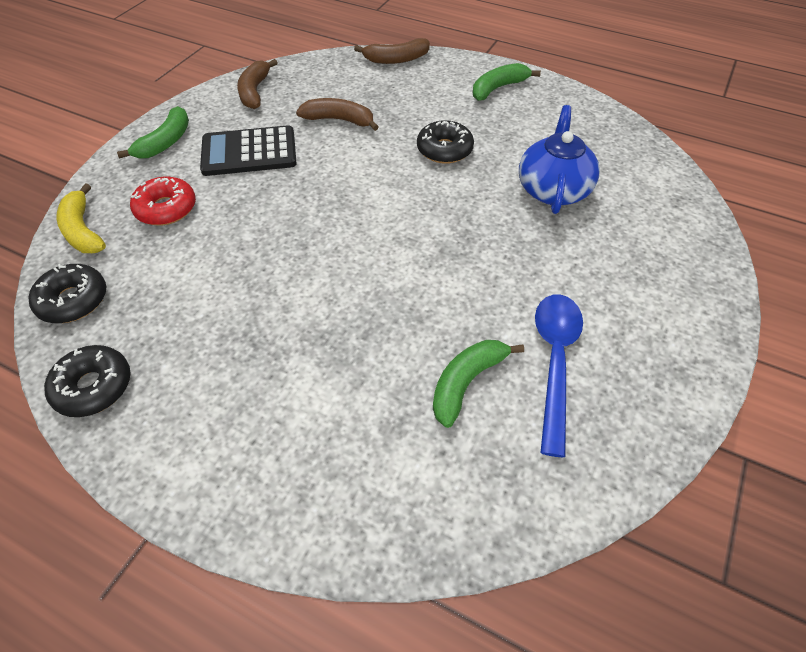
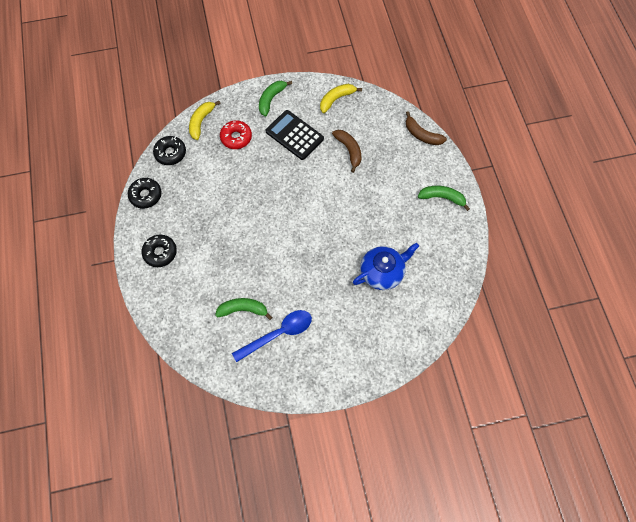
camera: 50 degrees right, 15 degrees up
(165, 142) = (271, 99): green banana -> green banana turned 135 degrees clockwise
(254, 91) = (336, 99): brown banana -> yellow banana
(444, 150) = (369, 209): black donut -> black donut (160, 253)

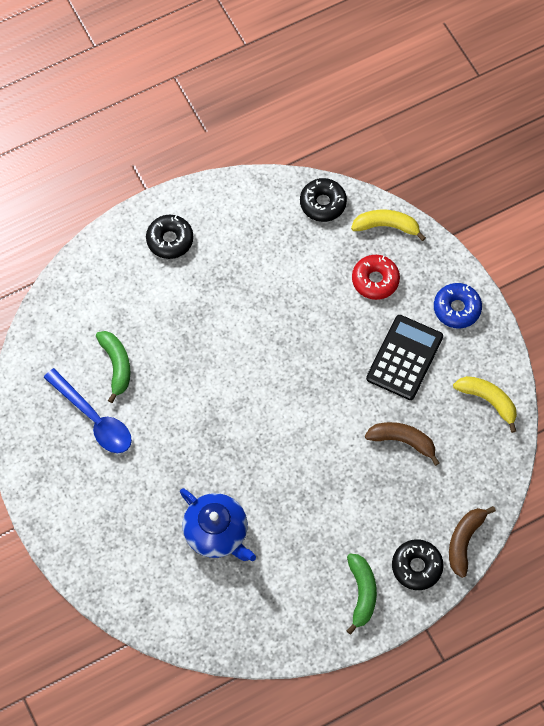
camera: 75 degrees right, 0 degrees up
(146, 195) = (248, 194): black donut -> black donut (416, 566)
(271, 99) = (457, 308): green banana -> blue donut
(349, 150) = (402, 441): brown banana -> brown banana turned 120 degrees counterclockwise

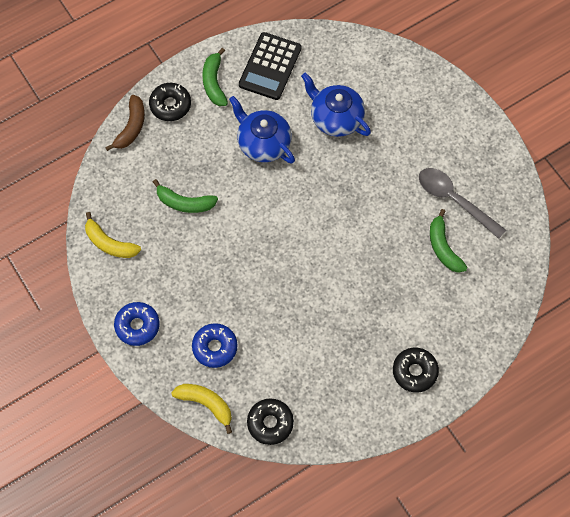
camera: 175 degrees right, 0 degrees up
(94, 418) = (454, 200): blue spoon -> grey spoon
(307, 507) = (263, 143): none -> blue teapot
(375, 280) = (215, 347): red donut -> blue donut
(386, 226) = (206, 404): yellow banana -> yellow banana turned 150 degrees counterclockwise
(402, 441) = (184, 203): brown banana -> green banana
(404, 358) = (185, 275): black calculator -> black calculator (270, 66)

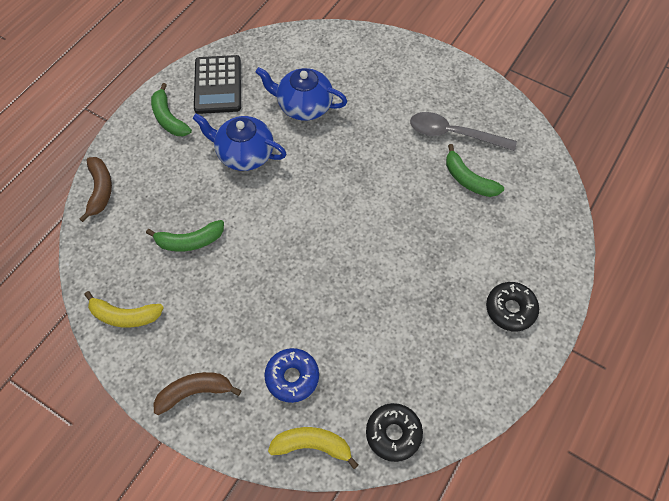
camera: 25 degrees left, 5 degrees down
(137, 326) = (194, 392): blue donut -> brown banana
(170, 105) = (133, 154): black donut -> none

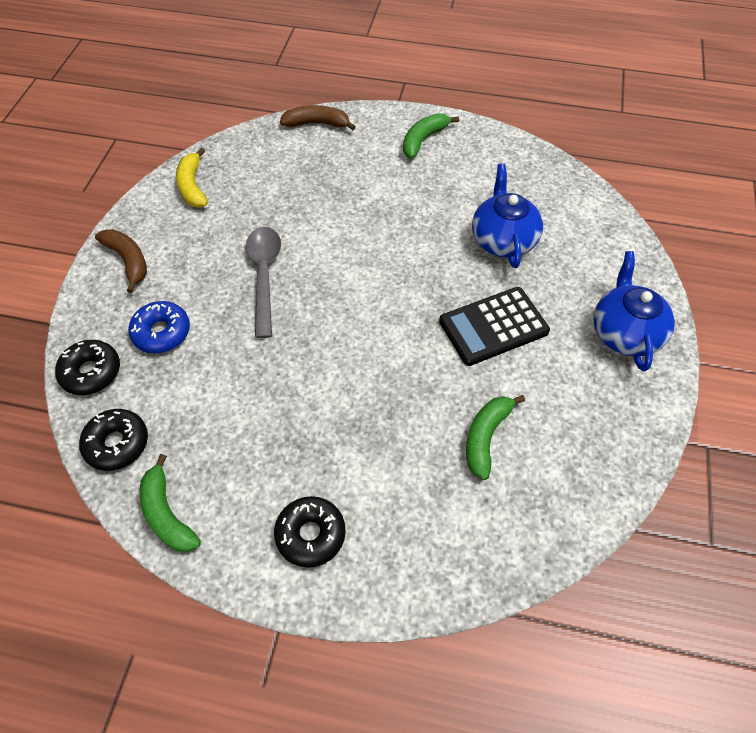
camera: 70 degrees right, 5 degrees down
(100, 190) = (317, 123): brown banana -> brown banana turned 150 degrees counterclockwise
(190, 241) = (287, 203): green banana -> green banana (167, 514)
(217, 85) = (487, 161): black calculator -> black calculator (493, 326)
(244, 154) = (411, 210): blue teapot -> blue teapot (625, 332)
(312, 445) = (91, 372): yellow banana -> black donut
(453, 134) = (549, 402): grey spoon -> grey spoon (264, 276)

